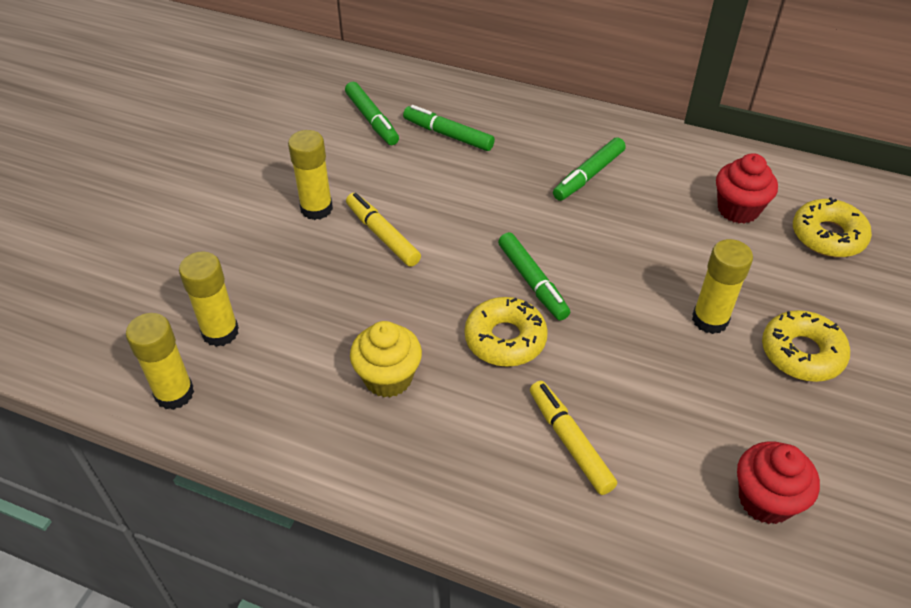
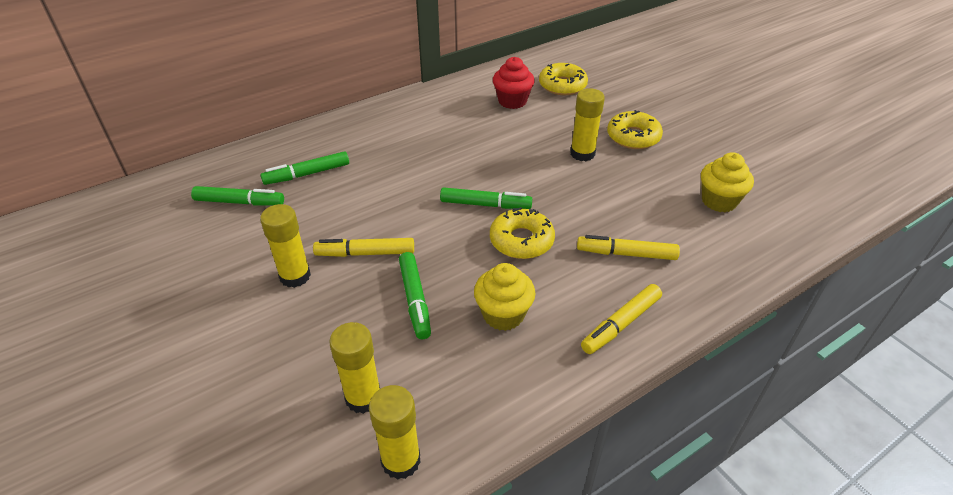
camera: 55 degrees left, 5 degrees down
(454, 484) = (621, 324): none -> yellow marker
(588, 175) = (422, 137): green marker -> green marker (415, 300)
(765, 500) = (719, 201): red cupcake -> yellow cupcake

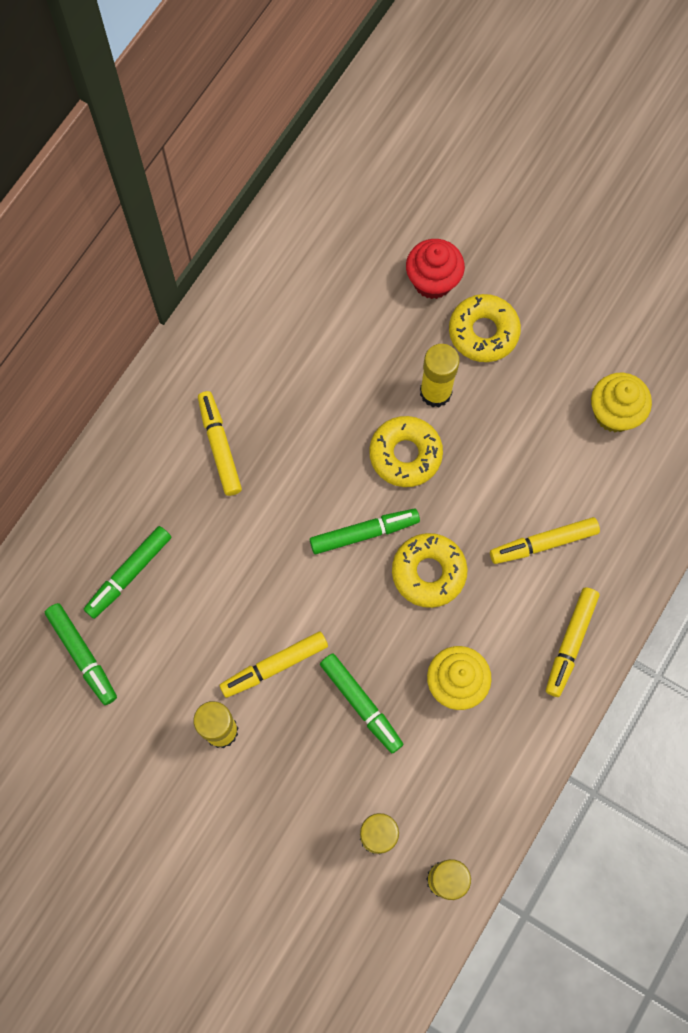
camera: 25 degrees left, 30 degrees up
(239, 202) = (82, 655): green marker -> green marker turned 75 degrees clockwise
(416, 136) = (220, 446): none -> yellow marker
(512, 101) = (304, 319): red cupcake -> red cupcake (433, 281)
(562, 85) = (354, 255): yellow donut -> yellow donut (405, 454)

